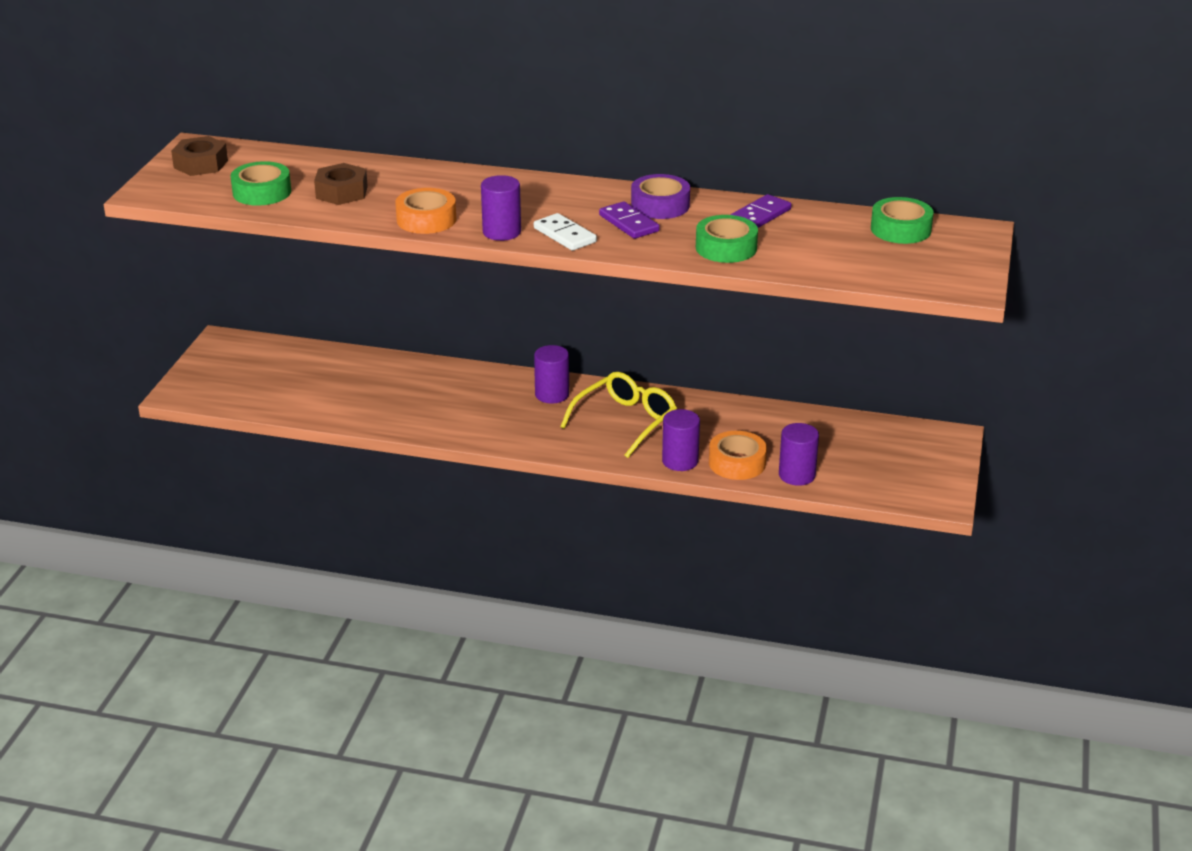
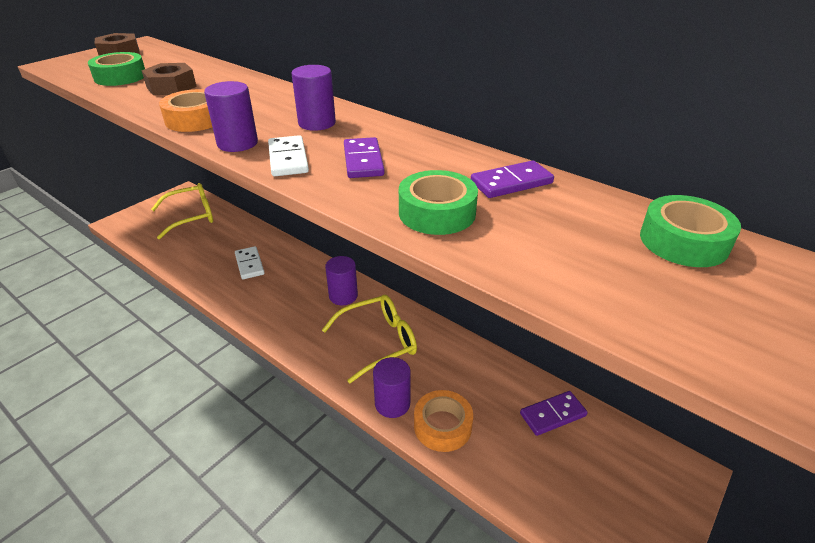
camera: 25 degrees right, 5 degrees up
(272, 363) = (192, 216): none -> yellow glasses
(411, 393) = (249, 264): none -> white domino
(660, 205) = (414, 150): purple tape -> none
(797, 475) = (492, 466): purple cylinder -> purple cylinder (317, 123)
(826, 430) = (553, 415): none -> purple domino

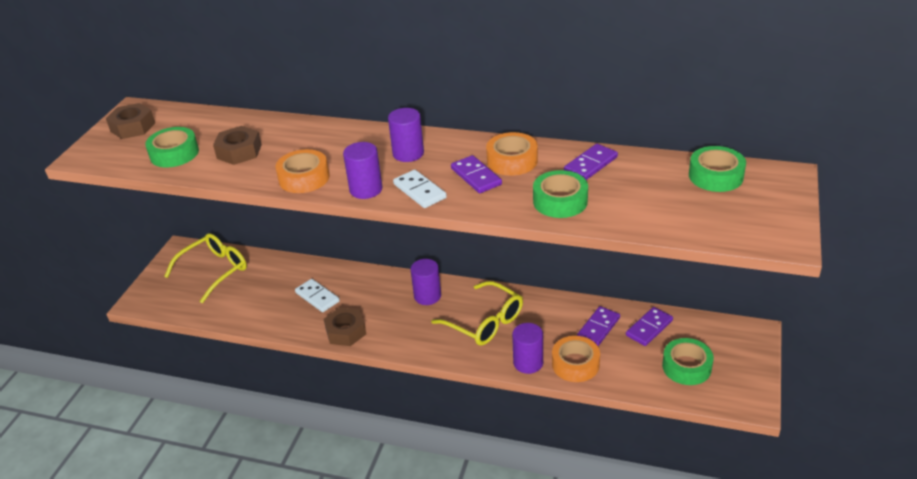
camera: 20 degrees left, 0 degrees up
(247, 304) = (345, 331): none -> brown nut
(378, 342) = (485, 322): yellow glasses -> yellow glasses turned 90 degrees clockwise
(419, 156) = (512, 161): none -> orange tape
(493, 392) = (598, 328): none -> purple domino
(575, 484) = (686, 367): none -> green tape

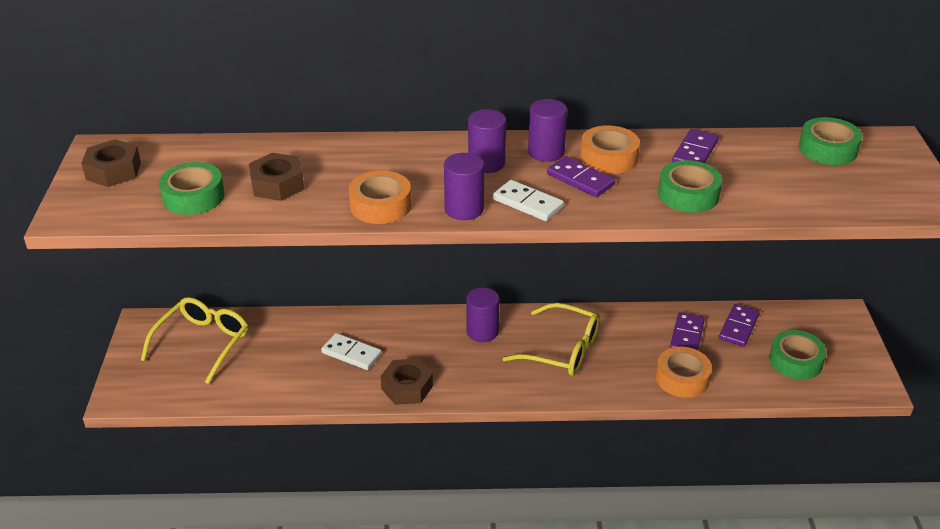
camera: 20 degrees left, 0 degrees up
(528, 363) = (631, 386): purple cylinder -> purple cylinder (546, 152)

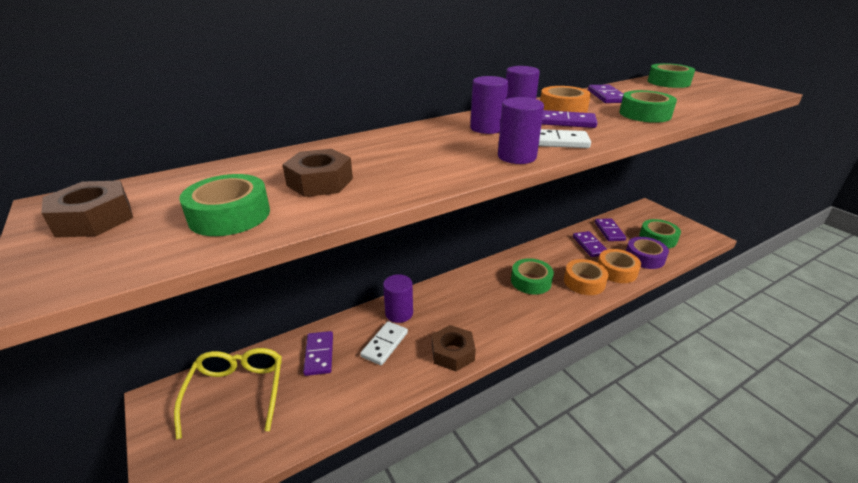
camera: 30 degrees left, 5 degrees down
(287, 339) = (319, 354): none -> purple domino
(351, 353) = (384, 344): white domino -> white domino turned 60 degrees counterclockwise
(380, 205) = (443, 172): orange tape -> orange tape (584, 282)
(482, 332) = (467, 289): purple cylinder -> purple cylinder (399, 313)
(562, 350) = (531, 281): yellow glasses -> green tape
(741, 377) = (644, 257): none -> purple tape

